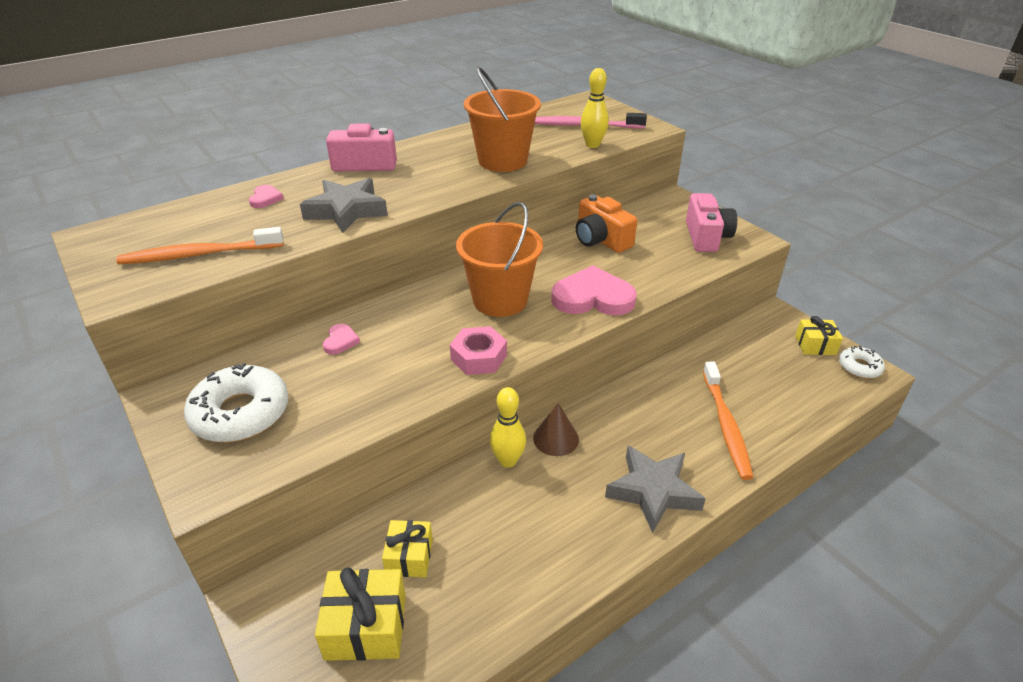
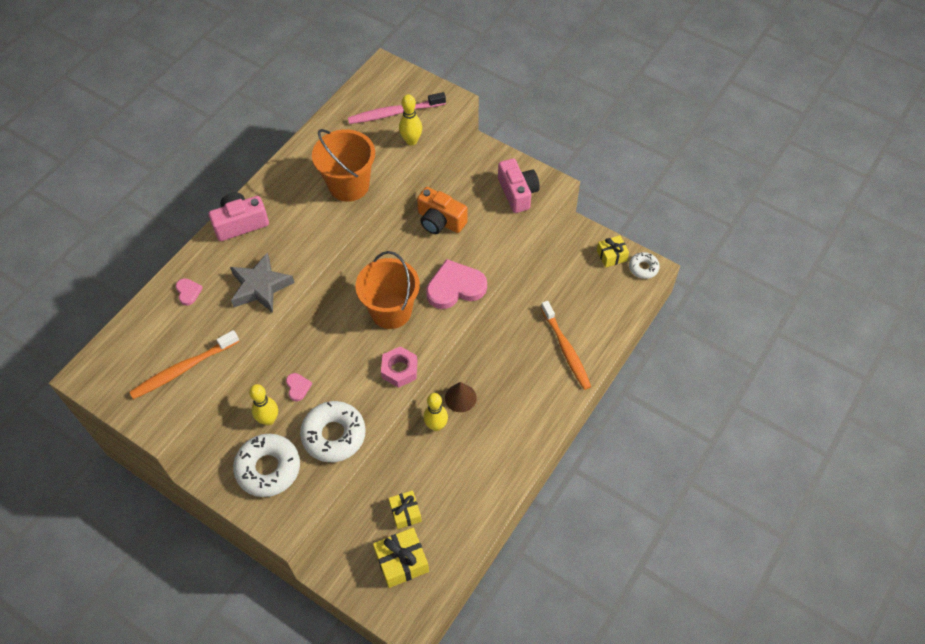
camera: 20 degrees left, 20 degrees up
(282, 362) = (268, 419): none -> yellow bowling pin
(350, 402) = (334, 435): none -> white donut
(653, 491) = (533, 417): grey star -> none

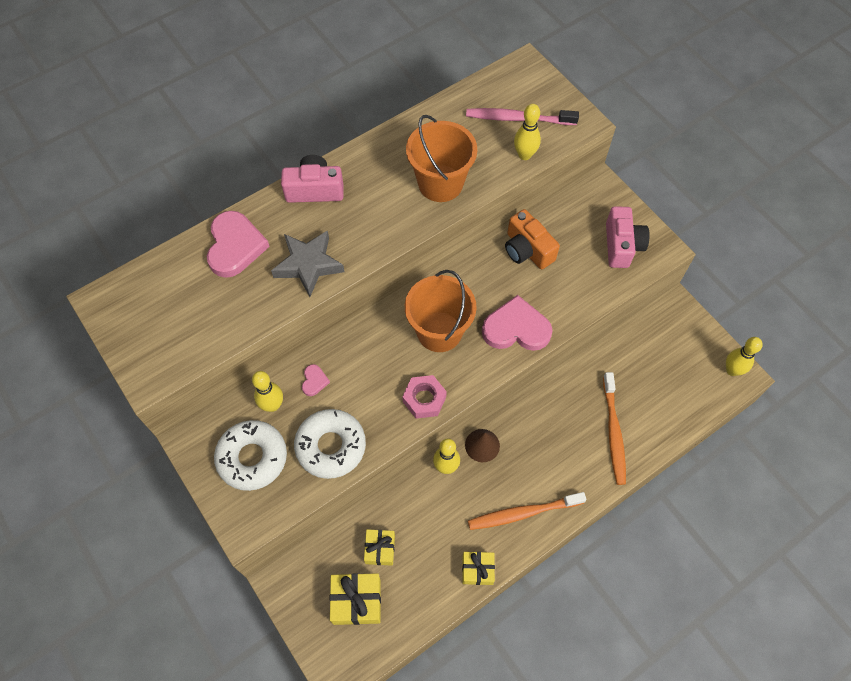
camera: 20 degrees right, 5 degrees up
(183, 369) = (199, 327): orange toothbrush -> orange toothbrush (523, 513)
(188, 292) = (235, 246): pink heart -> pink heart, size x2.18
(611, 256) = (701, 345): yellow gift -> yellow gift (477, 570)
(643, 268) = (732, 370): white donut -> yellow bowling pin

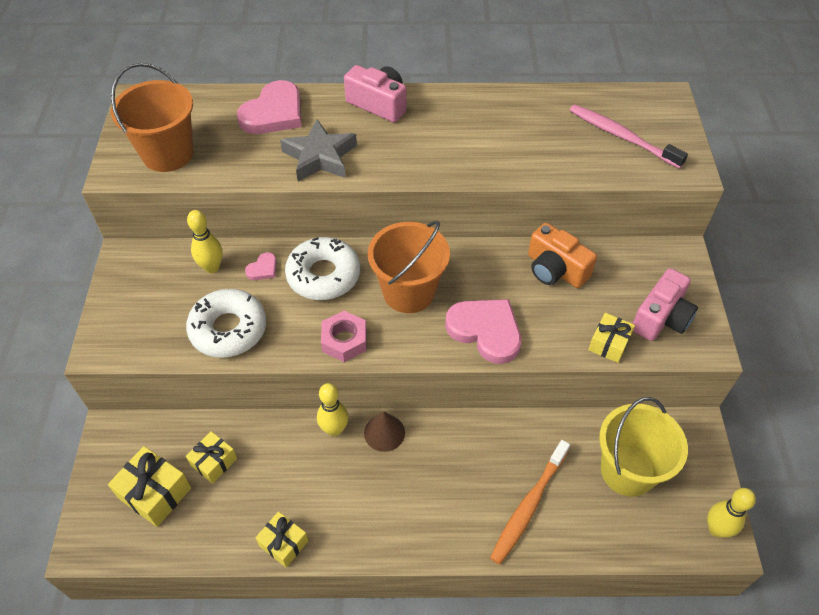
camera: 35 degrees right, 10 degrees down
(252, 458) = (158, 298): white donut -> white donut (323, 275)
(440, 183) = (497, 152): orange bucket -> orange bucket (168, 154)
(523, 513) = (372, 521): orange toothbrush -> none
(524, 155) = (602, 169): yellow bowling pin -> none
(527, 250) = (555, 269): orange camera -> orange camera turned 45 degrees counterclockwise
(603, 286) = (609, 344): none -> yellow gift
(656, 366) = (627, 471): none -> yellow bucket

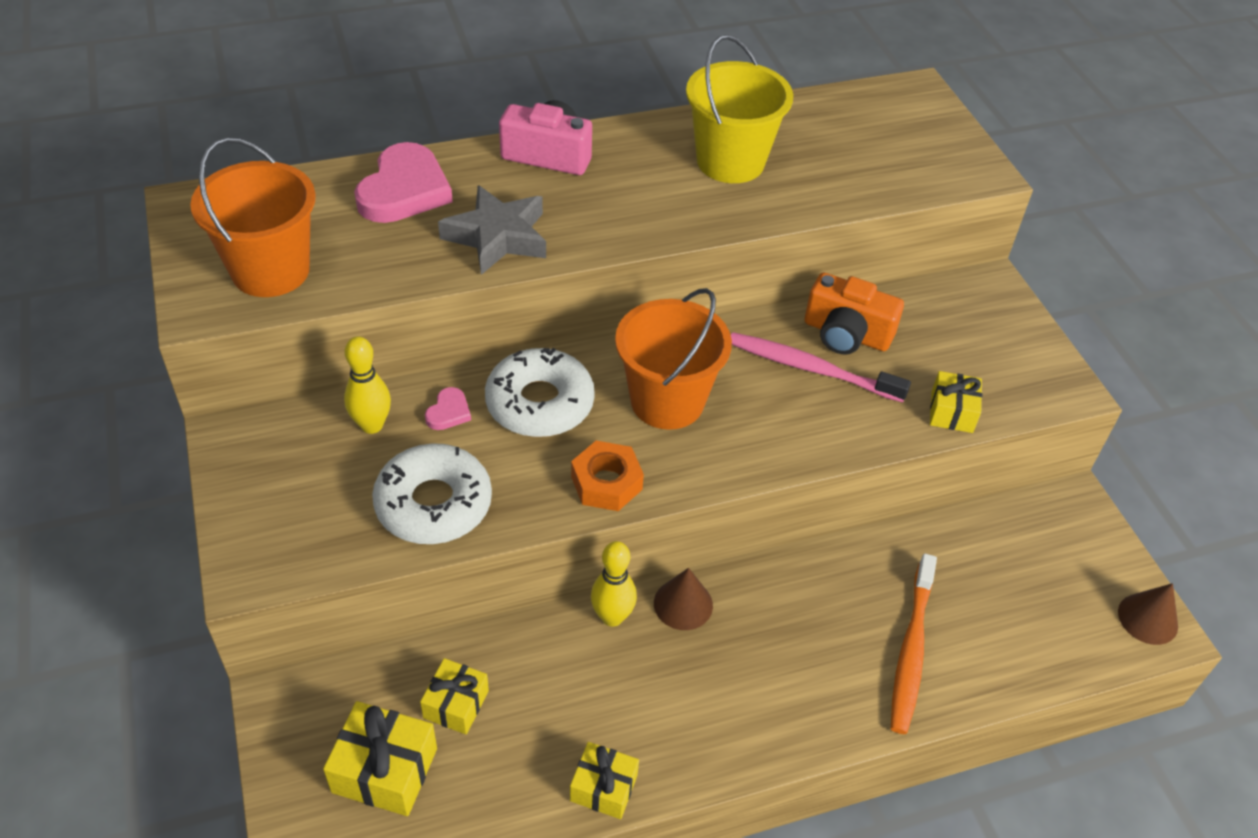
camera: 20 degrees left, 5 degrees down
(344, 340) = (606, 483): pink nut -> orange nut
(485, 331) = (790, 429): pink heart -> none
(622, 137) = (884, 146): pink toothbrush -> pink toothbrush (812, 369)
(627, 471) = (1014, 575): yellow bucket -> yellow bucket (730, 161)
(661, 318) = (1001, 367): pink camera -> none
(716, 529) = (1148, 618): yellow bowling pin -> brown cone

